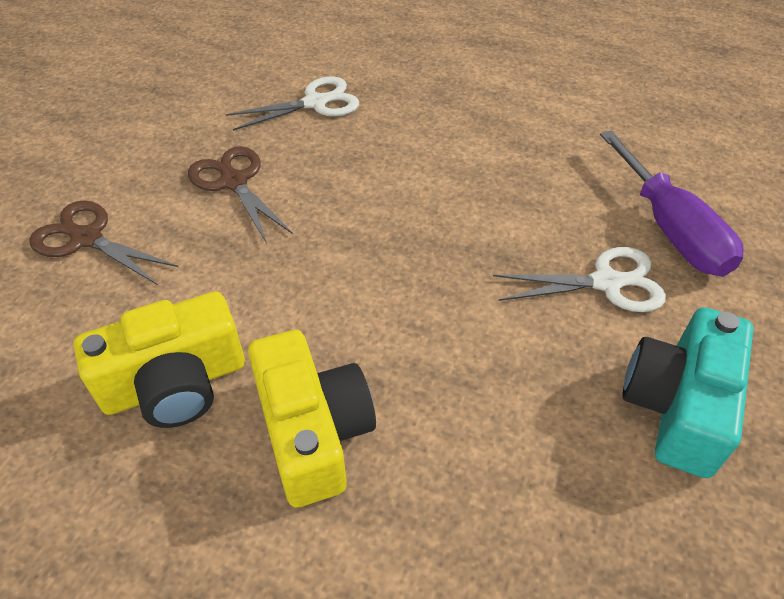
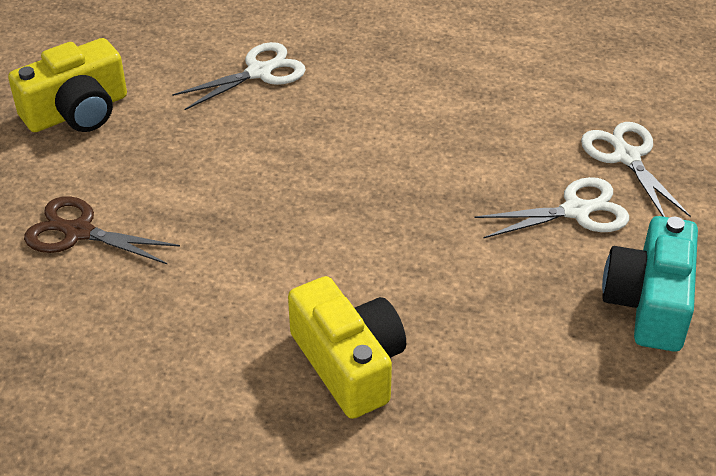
camera: 10 degrees left, 5 degrees down
(175, 383) = (214, 343): yellow camera -> yellow camera (77, 111)
(234, 182) = (204, 161): brown scissors -> none
(670, 229) = (626, 157): purple screwdriver -> white scissors

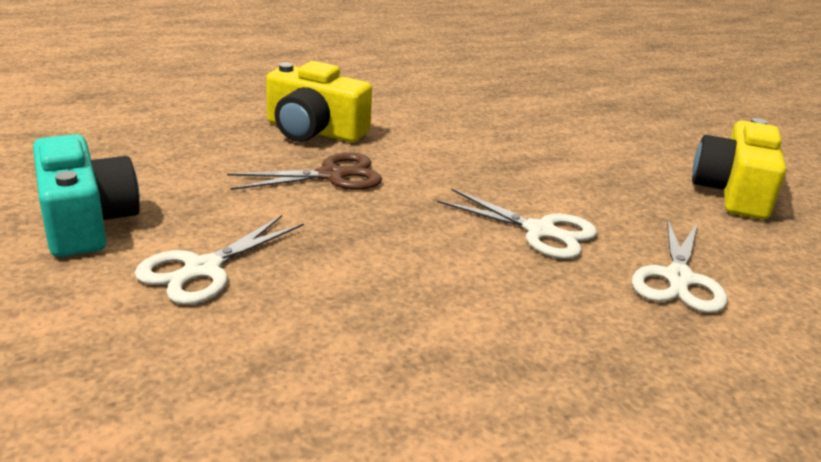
camera: 140 degrees right, 15 degrees down
(79, 232) = (580, 135): brown scissors -> brown scissors (331, 175)
(626, 157) = (169, 350): white scissors -> white scissors (540, 231)

